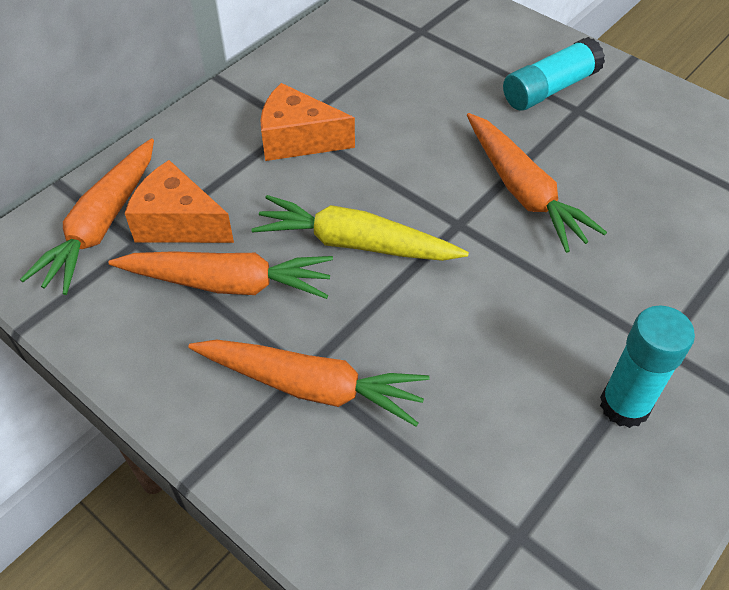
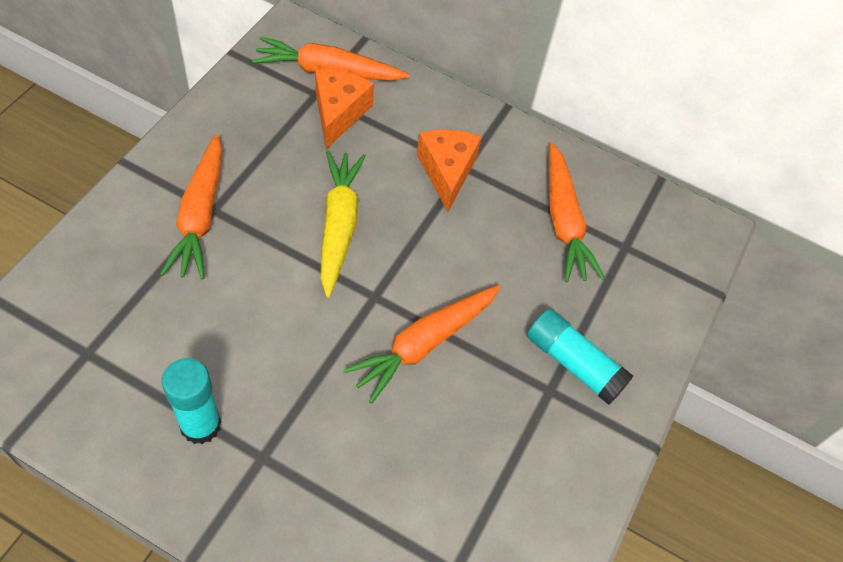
camera: 70 degrees right, 5 degrees up
(228, 283) = (286, 153): orange carrot -> orange carrot (564, 222)

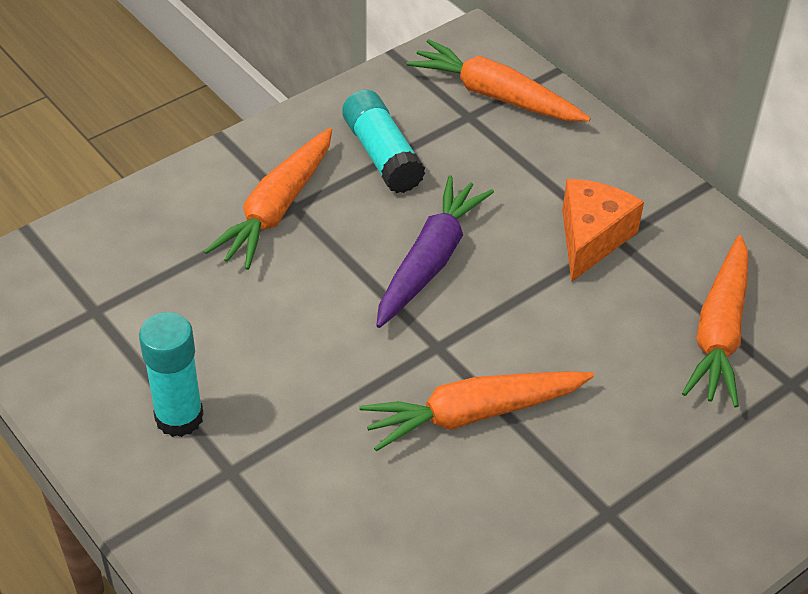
camera: 30 degrees right, 10 degrees down
(338, 225) = (430, 260): yellow carrot -> purple carrot
(339, 113) = (487, 143): orange cheese -> none
(573, 363) = (655, 493): turquoise glue stick -> turquoise glue stick (382, 155)

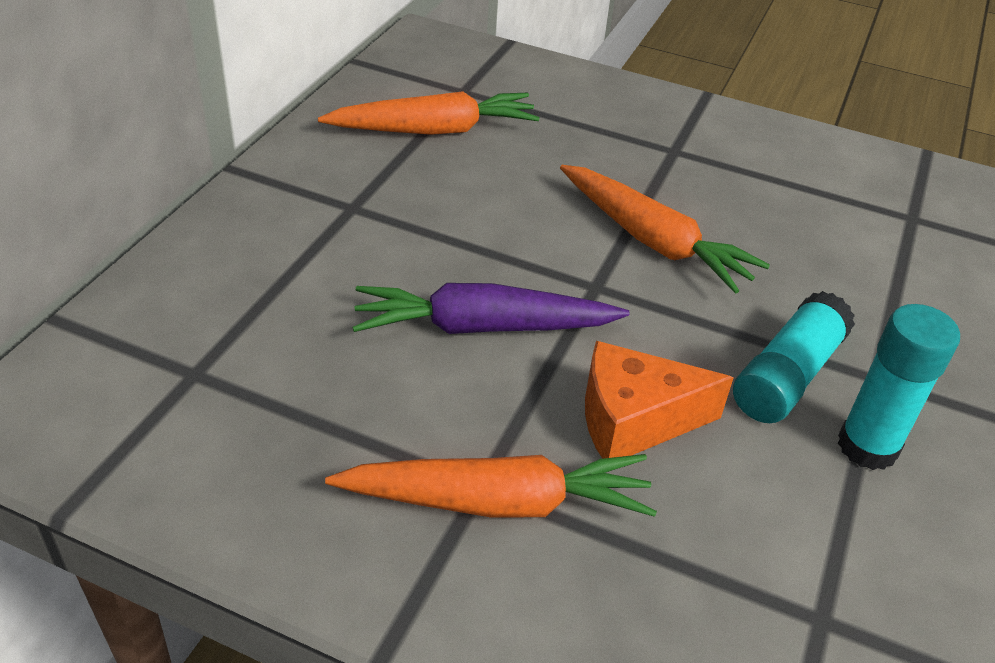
camera: 120 degrees left, 5 degrees down
(382, 155) = (323, 432): turquoise glue stick -> turquoise glue stick (787, 376)
(495, 95) = (137, 360): orange carrot -> none
(591, 238) = (363, 222): orange cheese -> orange cheese (634, 420)

